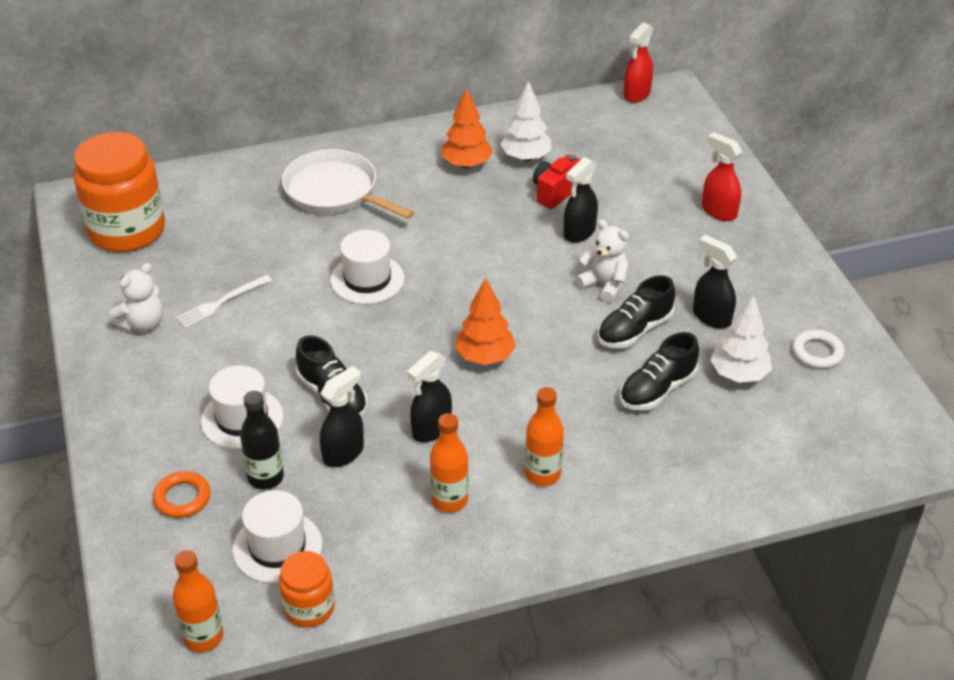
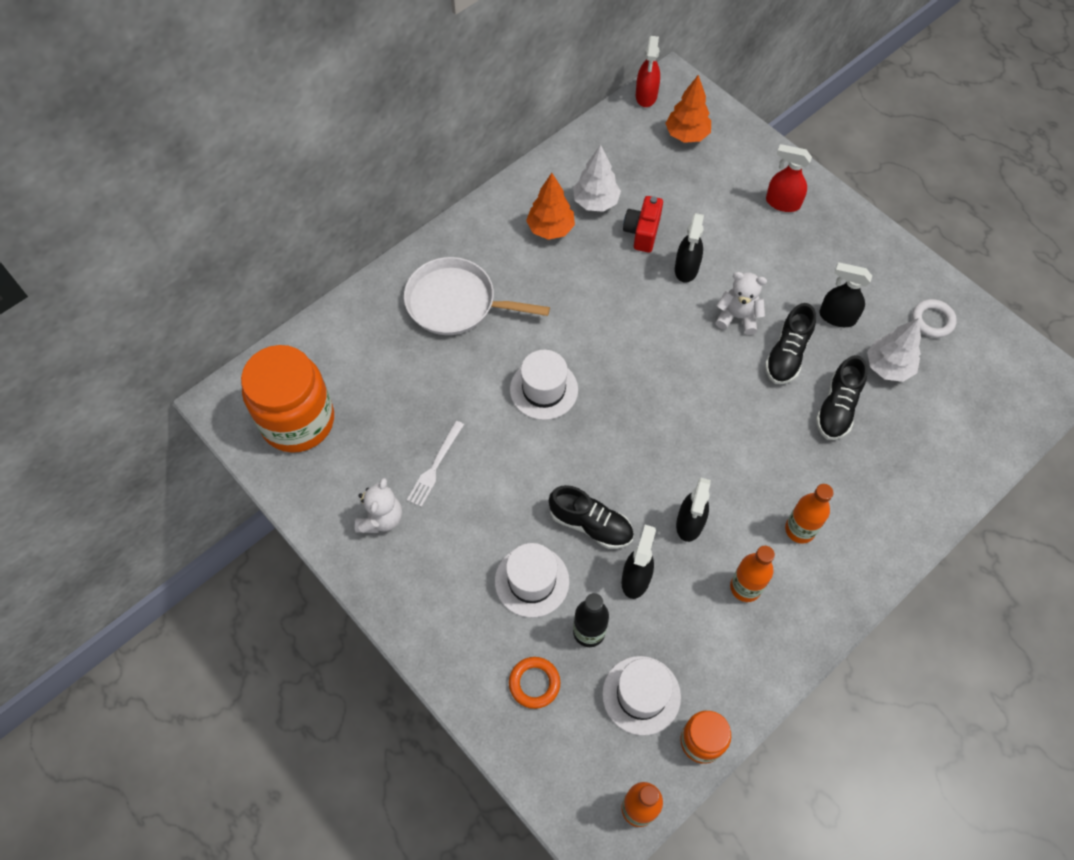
camera: 25 degrees left, 20 degrees up
(485, 357) = (688, 432): orange tree -> orange tree (686, 135)

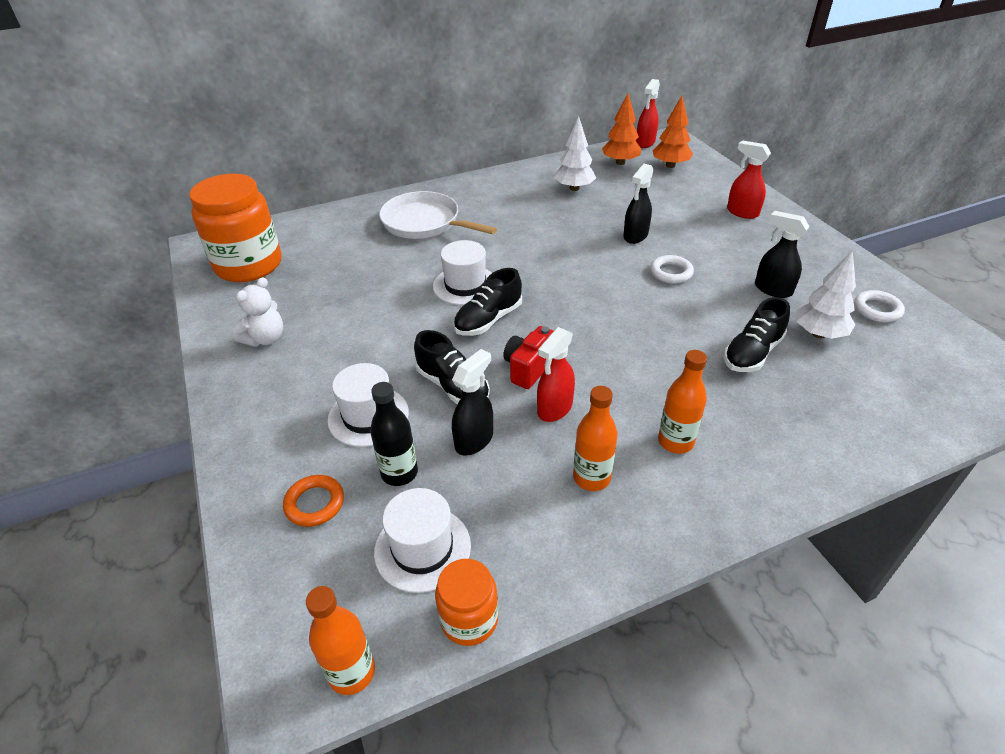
camera: 20 degrees right, 20 degrees down
(435, 466) = (337, 315): white fork -> none
(550, 229) = (528, 196): orange tree -> orange tree (620, 162)
(642, 232) = (605, 210): red camera -> red camera (529, 368)
(689, 523) = (554, 408): black spray bottle -> red spray bottle
(737, 317) = (671, 272): white teddy bear -> white ring
(787, 355) = (711, 305): black shoe -> black shoe (488, 320)

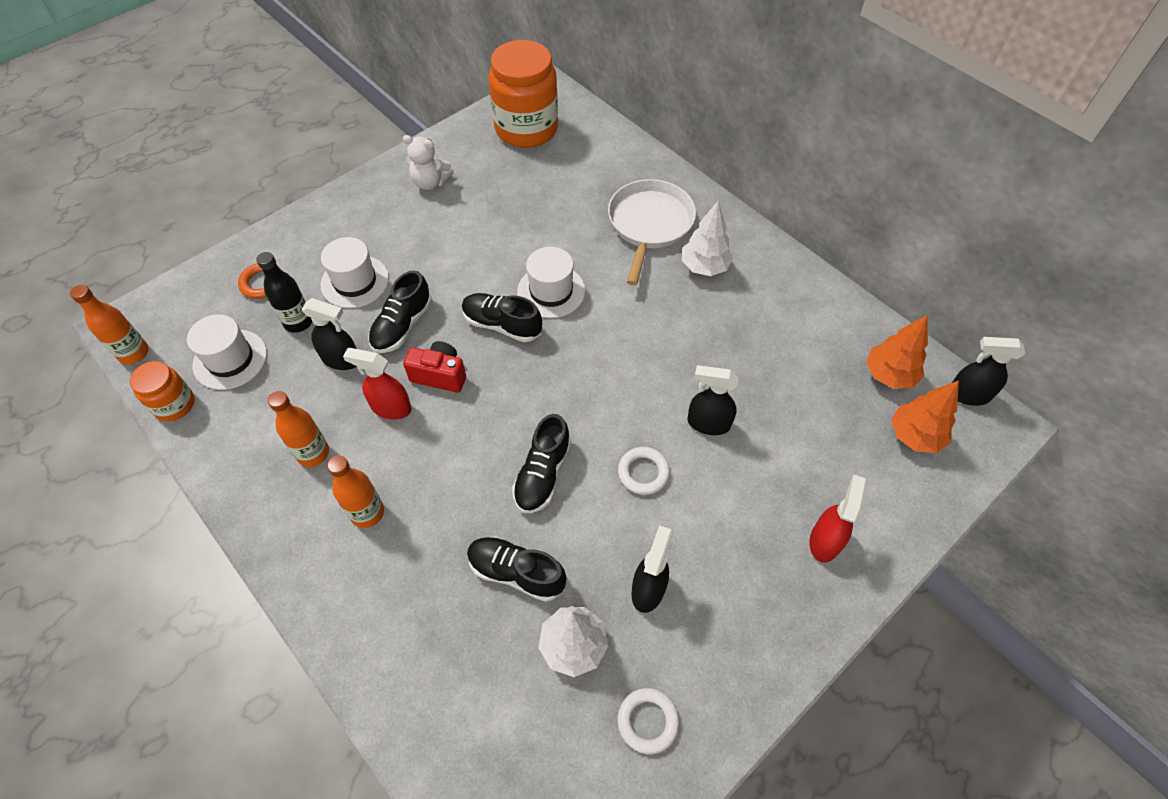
camera: 70 degrees right, 15 degrees up
(574, 188) = (791, 339): white tree -> white tree (704, 267)
(645, 143) = (968, 394): red spray bottle -> black spray bottle
(659, 323) = (542, 474): none -> black shoe

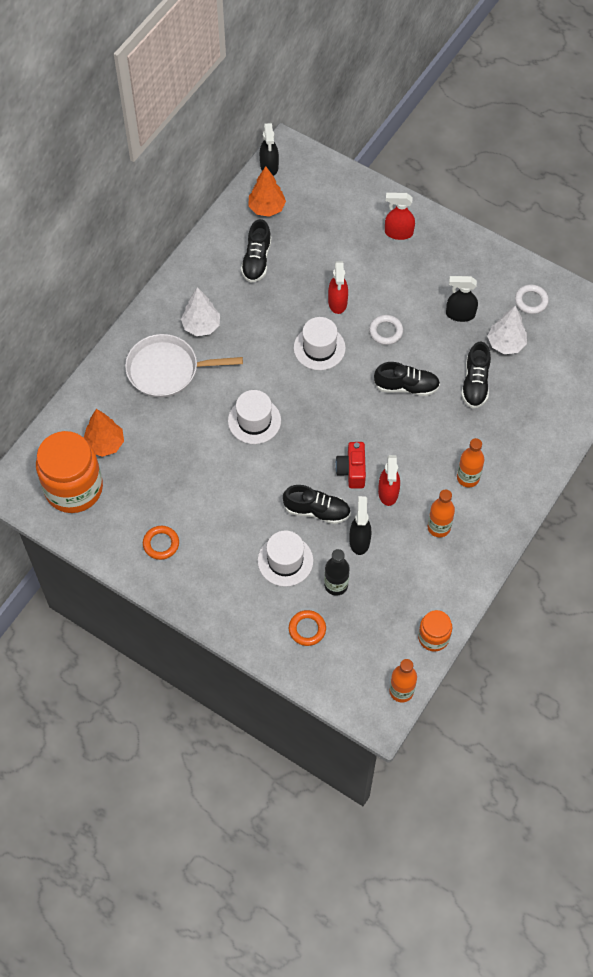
camera: 105 degrees left, 5 degrees up
(230, 359) = (384, 618): white hat -> white hat (319, 348)
(430, 182) = (161, 544): white teddy bear -> orange ring
(502, 325) = (295, 444): black shoe -> black shoe (256, 260)
(708, 423) = (337, 302): black spray bottle -> red spray bottle
(914, 436) = (310, 193): orange tree -> orange tree (105, 444)

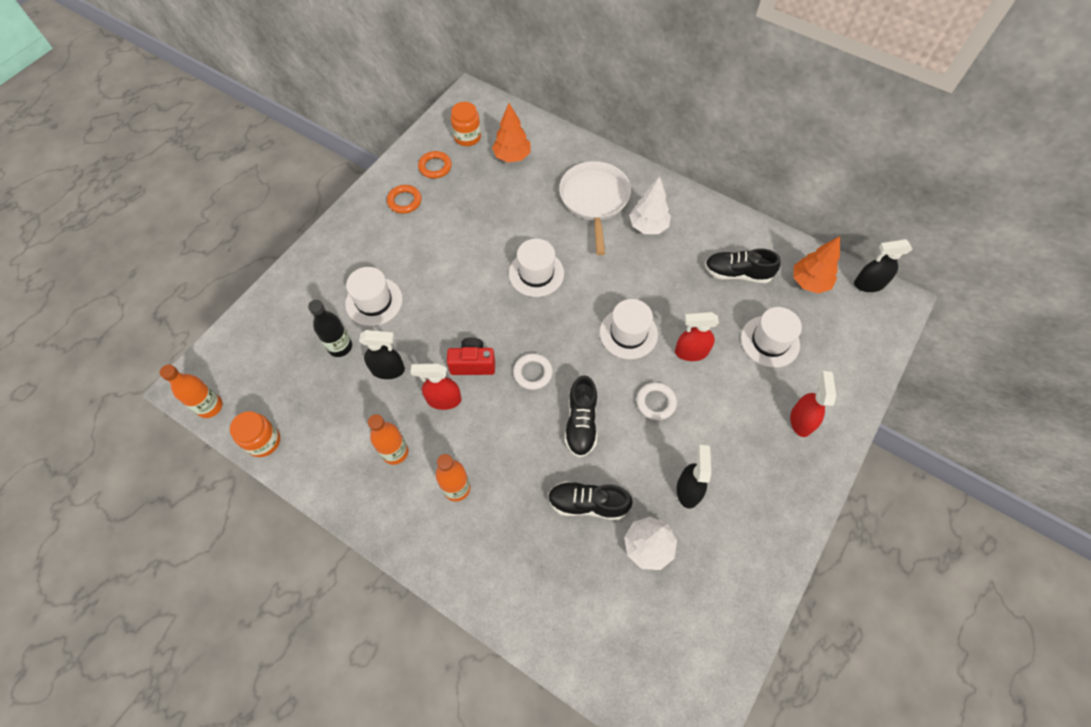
camera: 90 degrees right, 0 degrees up
(74, 488) = (467, 137): orange jar -> orange jar, size x0.51
(307, 629) = (296, 320): orange ring -> orange ring (435, 167)
(317, 511) = (427, 330): black shoe -> none
(326, 244) = (770, 341): none -> white hat
(531, 301) = (719, 585): white ring -> white ring (532, 373)

